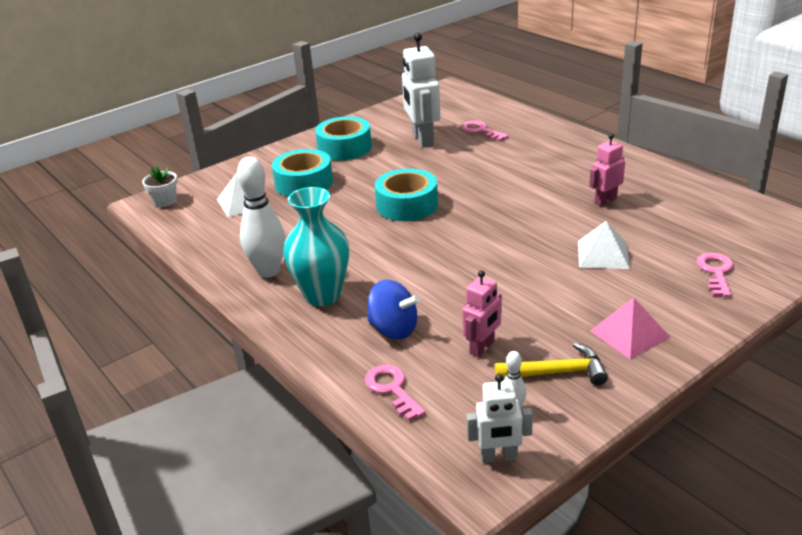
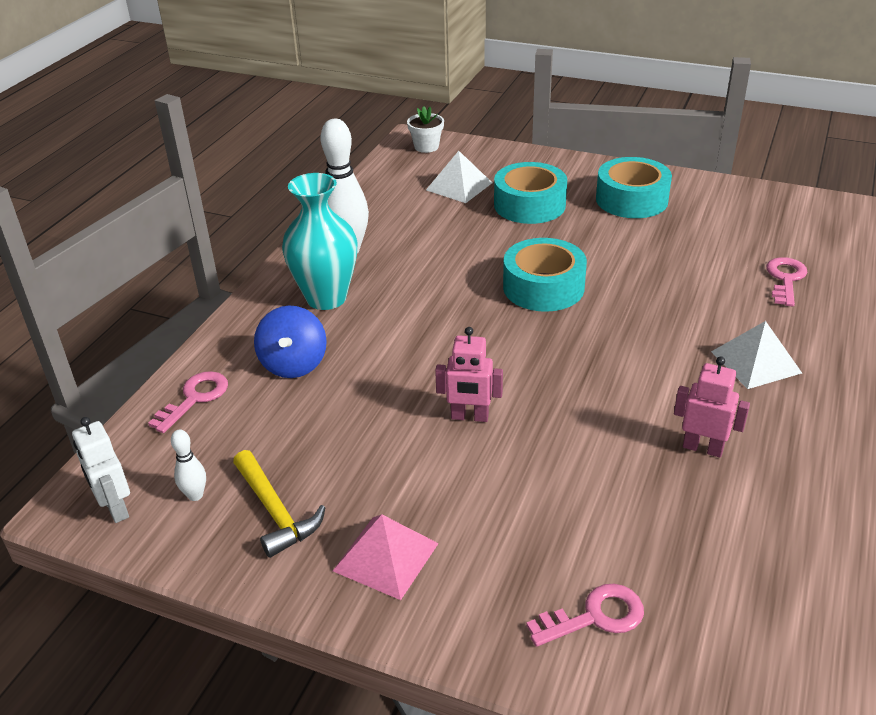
camera: 60 degrees right, 5 degrees up
(422, 139) = (710, 244): white robot -> none
(482, 348) = (293, 438): pink robot -> pink robot (469, 417)
(603, 254) = (556, 483): white pyramid -> white pyramid (755, 362)

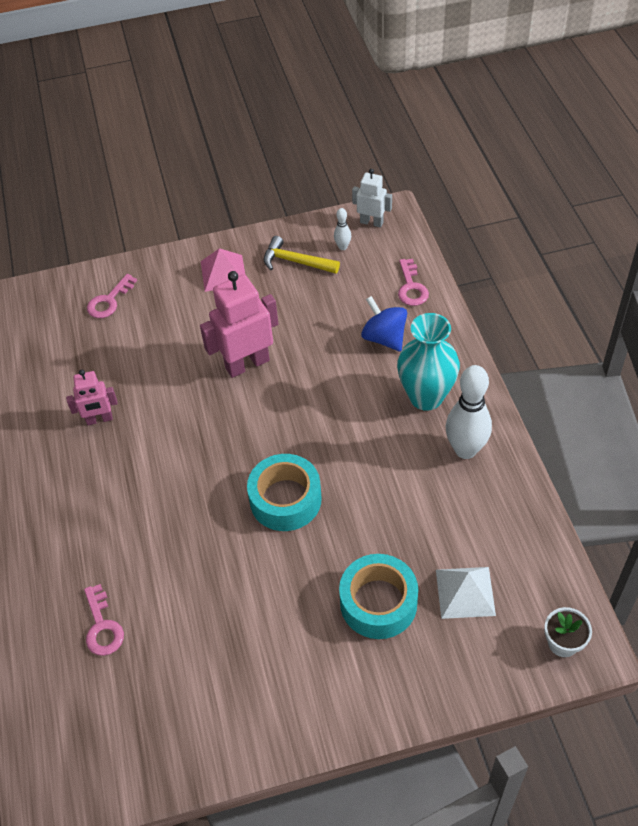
camera: 145 degrees right, 15 degrees up
(469, 417) = (247, 364): pink robot -> pink robot, size x1.73
(631, 200) = (293, 673): turquoise tape -> none
(755, 362) = (93, 511): white pyramid -> none

